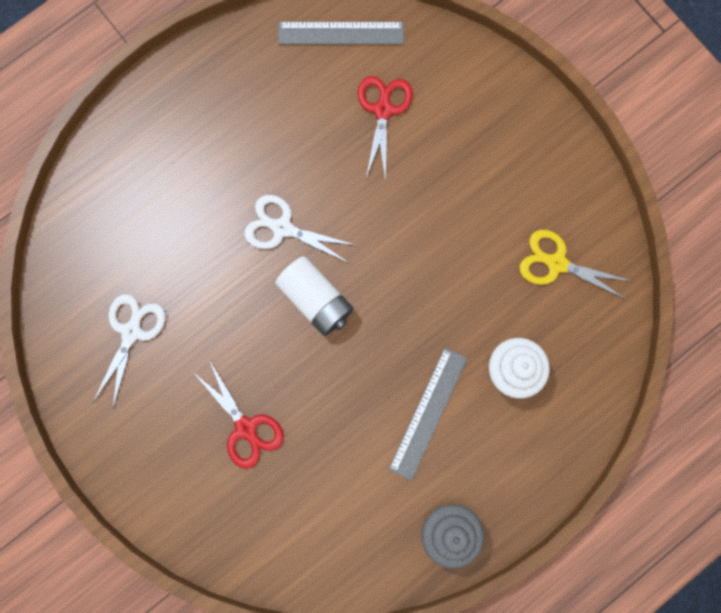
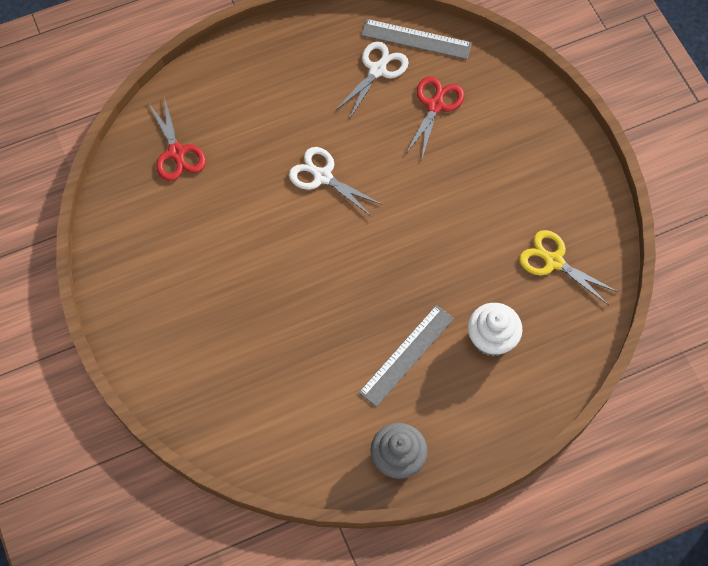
camera: 15 degrees right, 15 degrees down
(131, 332) = (170, 227): white scissors -> white scissors (377, 70)
(246, 428) = (244, 327): red scissors -> red scissors (176, 153)
(316, 299) = (335, 239): white battery -> none

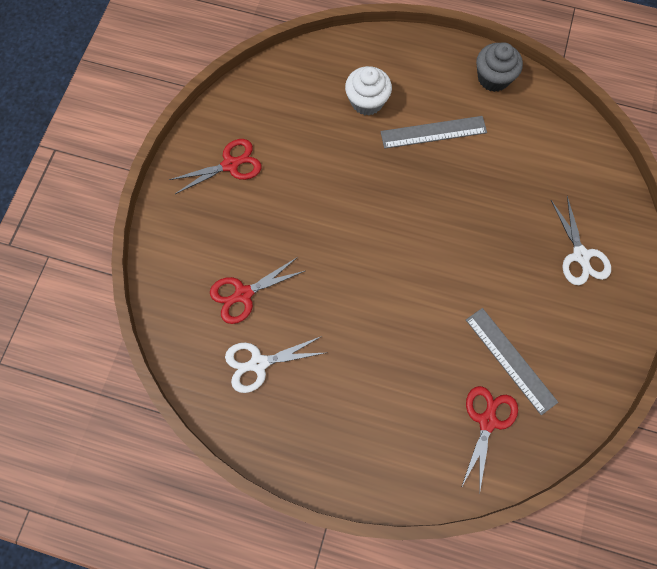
camera: 140 degrees left, 5 degrees up
(322, 176) = (383, 304): white scissors -> white scissors (580, 255)
(416, 39) = (201, 366): grey ruler -> grey ruler (510, 360)
(548, 191) = (230, 165): none -> red scissors
(554, 261) = (276, 117): yellow scissors -> none

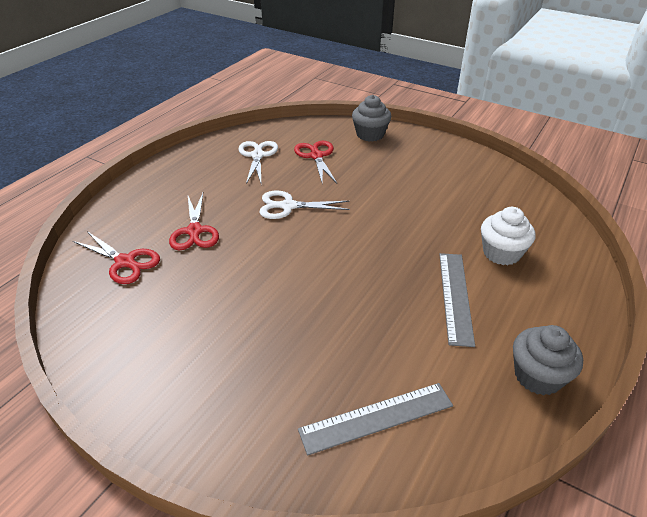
camera: 105 degrees right, 30 degrees down
(177, 245) = (370, 134): none -> grey cupcake
(230, 165) = (437, 164): red scissors -> red scissors (194, 231)
(510, 360) = (167, 292): grey ruler -> grey ruler (376, 417)
(580, 255) = (248, 392): white scissors -> white scissors (288, 206)

